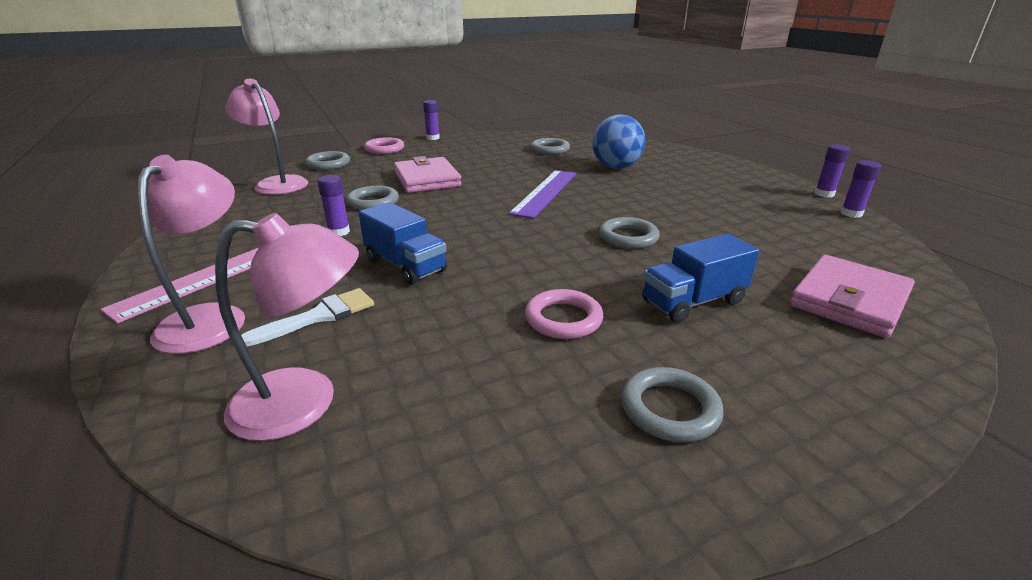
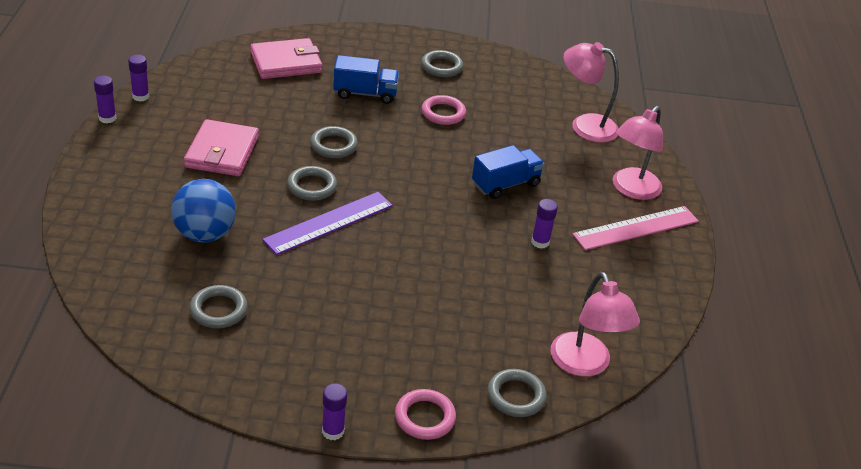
camera: 155 degrees left, 10 degrees up
(319, 316) = (571, 166): white brush -> none
(373, 202) = (496, 277): grey ring -> grey ring (312, 186)
(405, 265) = (505, 184): blue truck -> blue truck turned 75 degrees clockwise
(427, 179) = (421, 300): pink wallet -> pink wallet (222, 152)

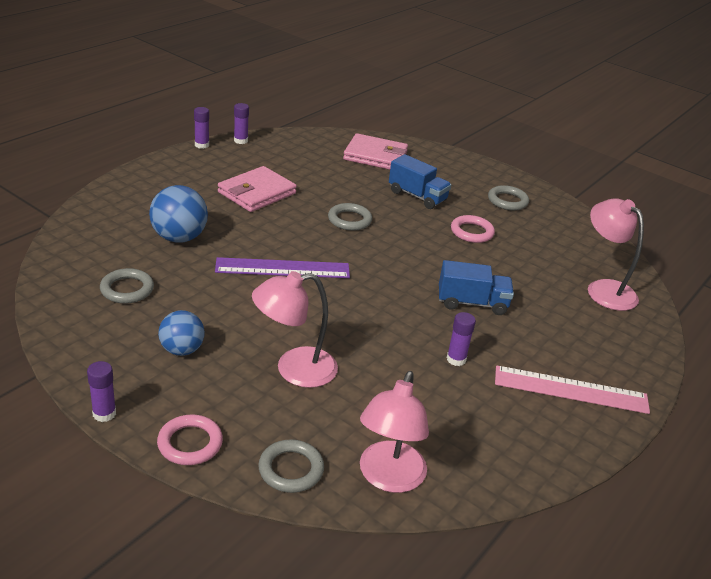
camera: 35 degrees right, 5 degrees down
(312, 186) = (298, 239): grey ring -> none
(330, 342) = (182, 350): none -> blue ball
(631, 190) = (600, 357): pink lamp -> pink lamp (294, 369)

